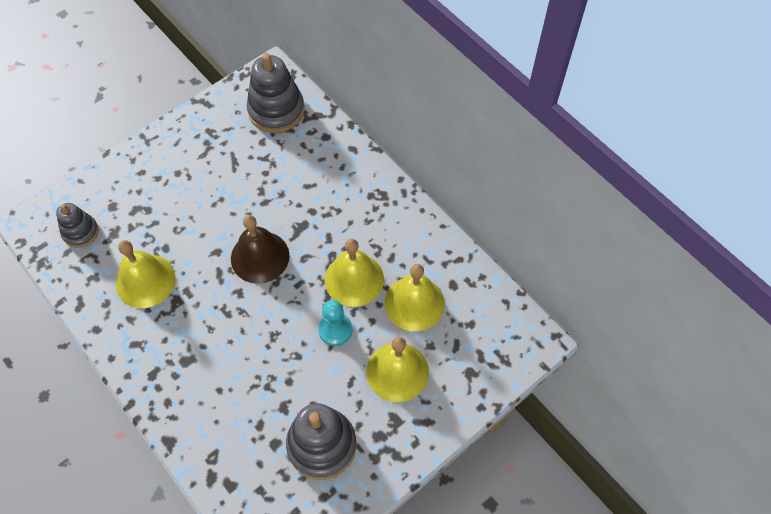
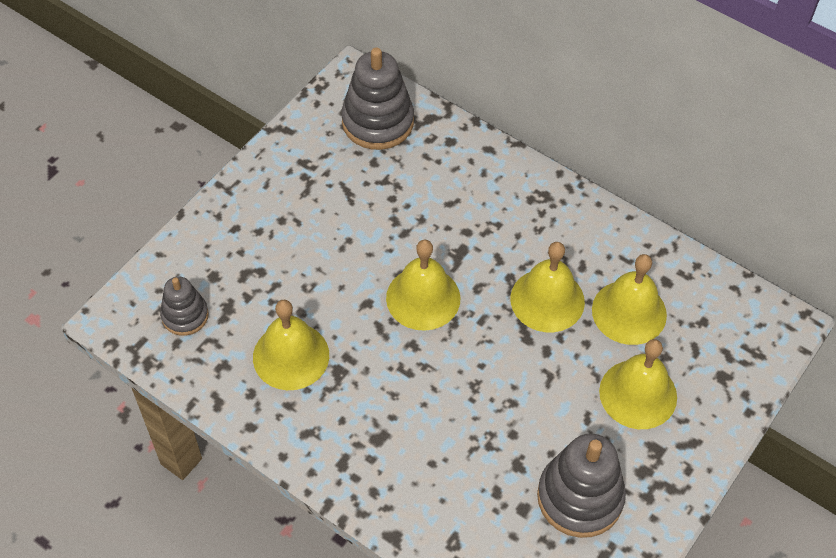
camera: 15 degrees left, 5 degrees down
(260, 257) = (423, 298): brown bell -> yellow bell
(335, 330) = (546, 363): turquoise pawn -> none

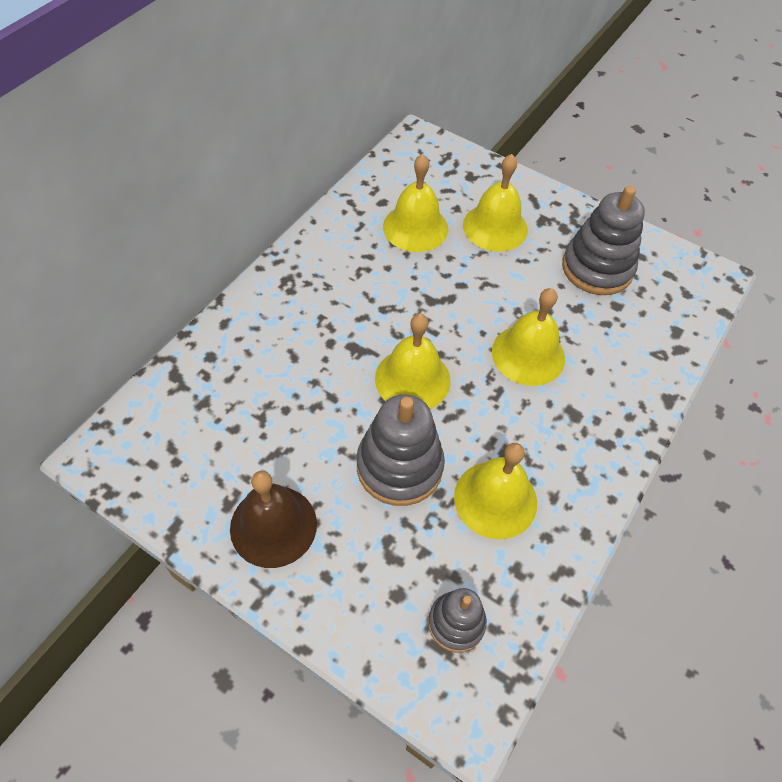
camera: 95 degrees left, 0 degrees up
(281, 192) = (273, 526): none -> brown bell
(378, 122) = (174, 426): grey stacking toy -> grey stacking toy (399, 466)
(547, 300) = (407, 282): yellow bell -> yellow bell (528, 354)

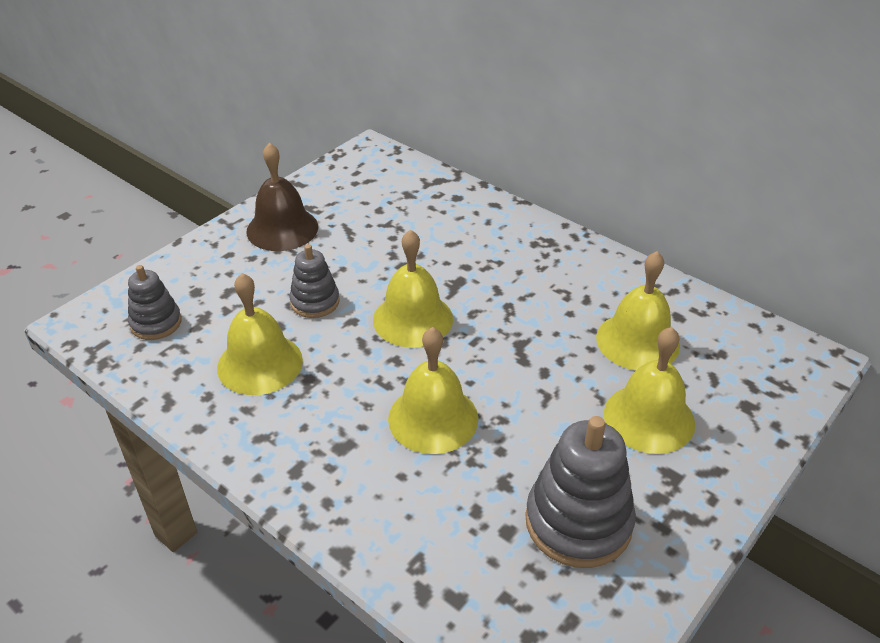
camera: 100 degrees right, 15 degrees down
(399, 466) = (315, 302): grey stacking toy -> grey stacking toy, size x0.59

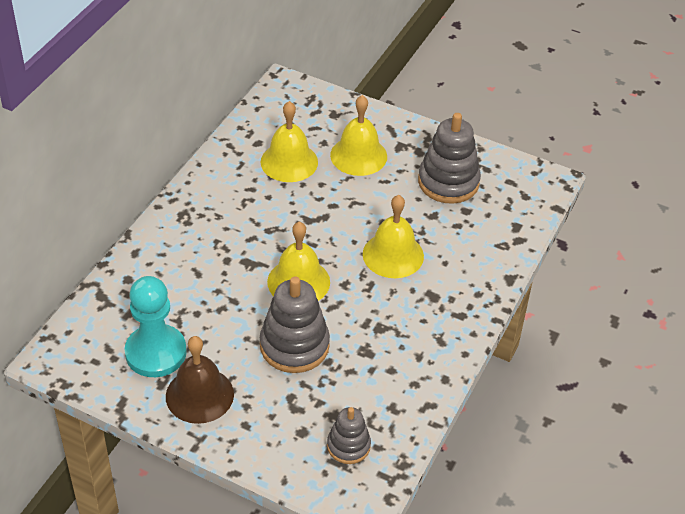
camera: 105 degrees left, 5 degrees up
(260, 363) = (373, 362): yellow bell -> none
(315, 302) = (294, 346): grey stacking toy -> grey stacking toy, size x1.70
(350, 207) = (156, 353): none -> turquoise pawn

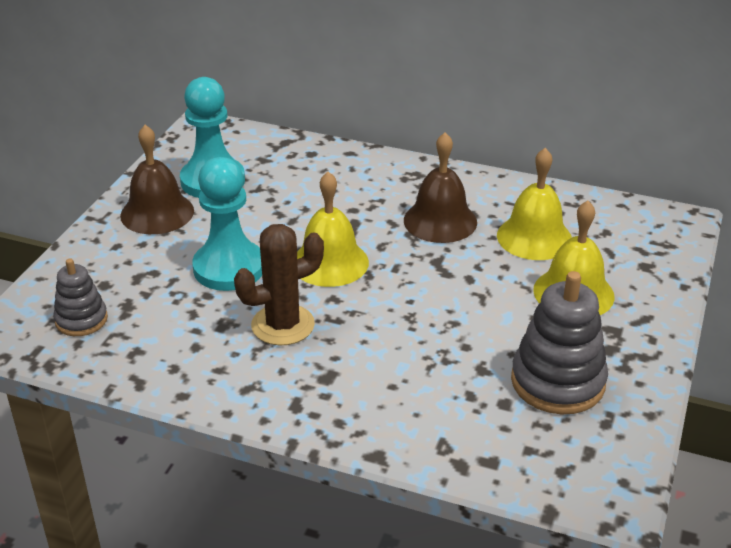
camera: 85 degrees right, 10 degrees down
(256, 210) = (440, 221): none -> brown bell
(294, 346) = (229, 268): grey stacking toy -> turquoise pawn
(373, 316) = (283, 325): none -> brown cactus
(393, 255) = (394, 336): yellow bell -> none

